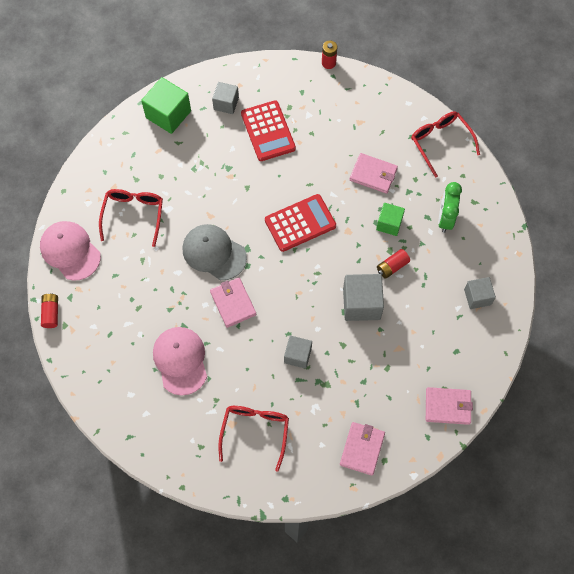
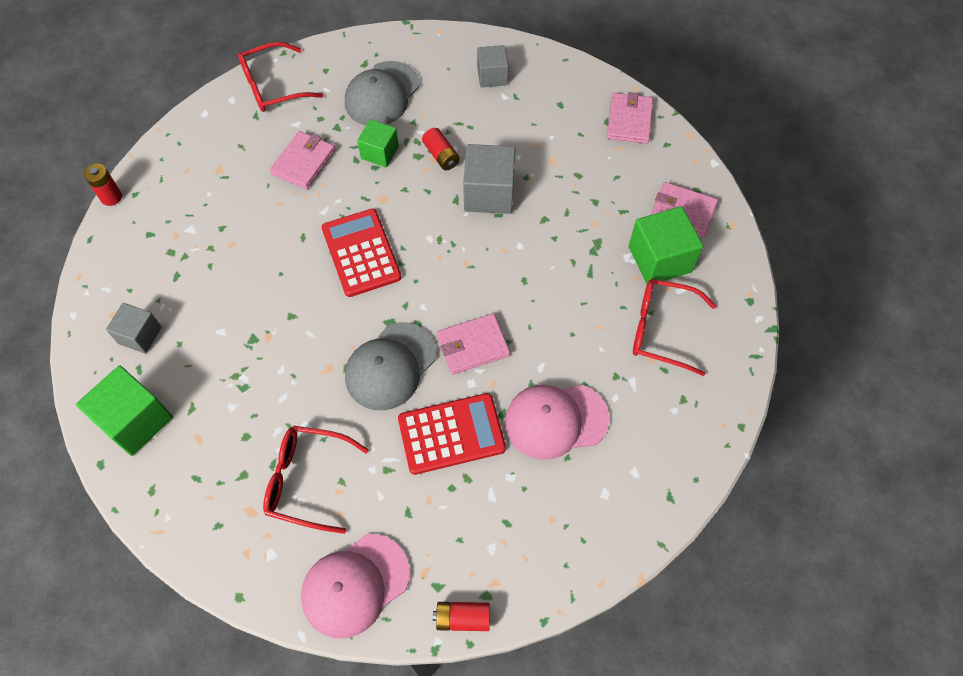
camera: 85 degrees left, 5 degrees down
(268, 131) = (204, 282): red calculator -> red calculator (451, 434)
(297, 355) = (556, 271): grey cube -> none
(316, 430) = (659, 259): none -> green cube
(445, 218) = (382, 94): green clock -> grey cap

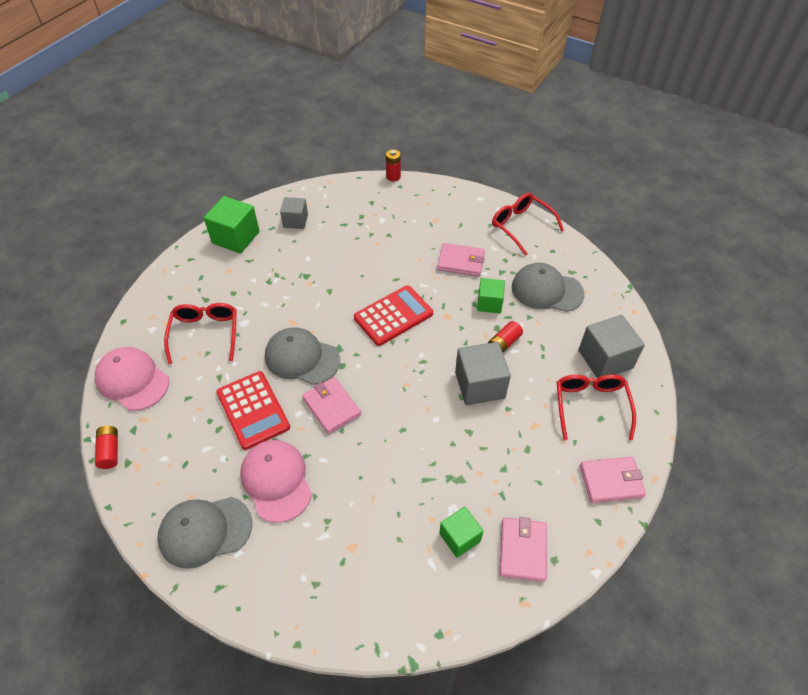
camera: 75 degrees right, 10 degrees down
(492, 76) = (605, 359): grey cube -> grey cube, size x1.59
(601, 506) = (205, 531): none -> grey cap
(659, 259) = (459, 537): green cube -> green cube, size x0.63
(661, 330) = (383, 552): red glasses -> red glasses (590, 406)

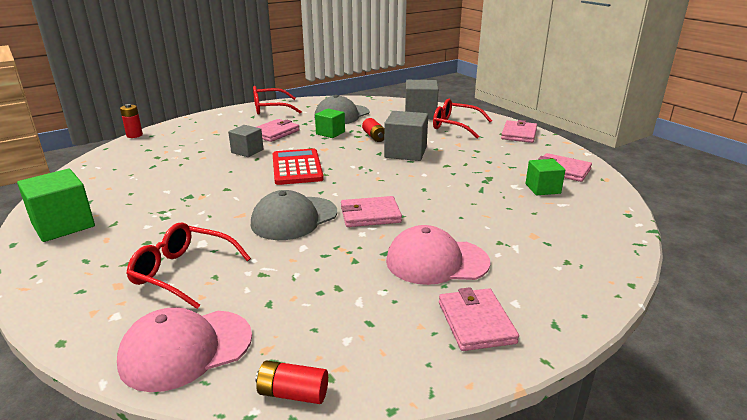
camera: 65 degrees left, 25 degrees down
(205, 531) = (476, 322): grey cap -> pink wallet
(253, 410) = (333, 259): red calculator -> none
(295, 221) = (104, 187): grey cube -> grey cube (247, 151)

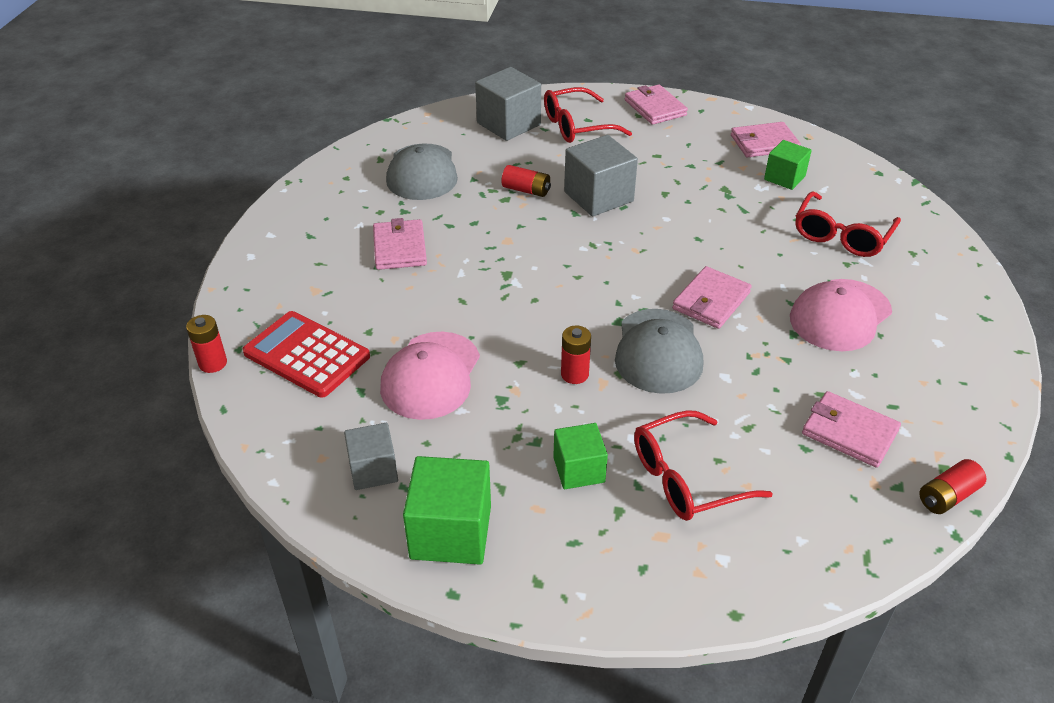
camera: 45 degrees left, 15 degrees up
(186, 349) = (829, 532): pink cap -> pink cap (431, 375)
(237, 205) = (574, 374): none -> red battery
(247, 151) = (428, 296): grey cube -> grey cube (373, 470)
(270, 108) = (304, 208): red glasses -> red glasses (841, 235)
(297, 167) = (533, 286): red calculator -> red calculator (306, 355)
(330, 133) = (467, 211): green cube -> green cube (579, 470)
(476, 322) = (946, 351): pink wallet -> pink wallet (849, 432)

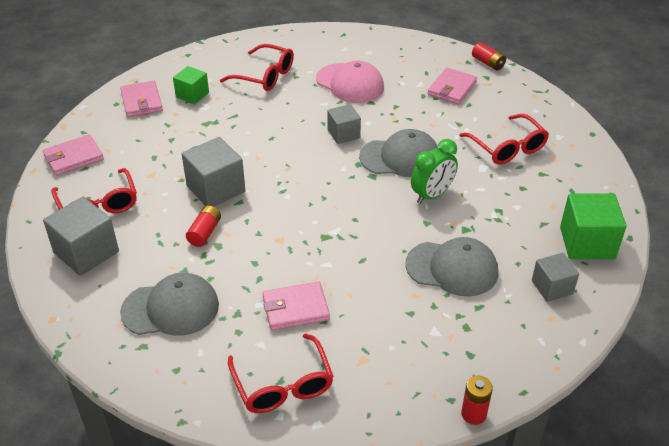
camera: 95 degrees left, 0 degrees up
(304, 237) = (283, 385): none -> red glasses
(306, 355) = (447, 349): red calculator -> none
(431, 375) = (452, 268): pink cap -> grey cap
(574, 374) = (432, 195): red battery -> green clock
(579, 470) = (516, 190): green cube -> none
(711, 301) = (343, 134): pink wallet -> grey cube

